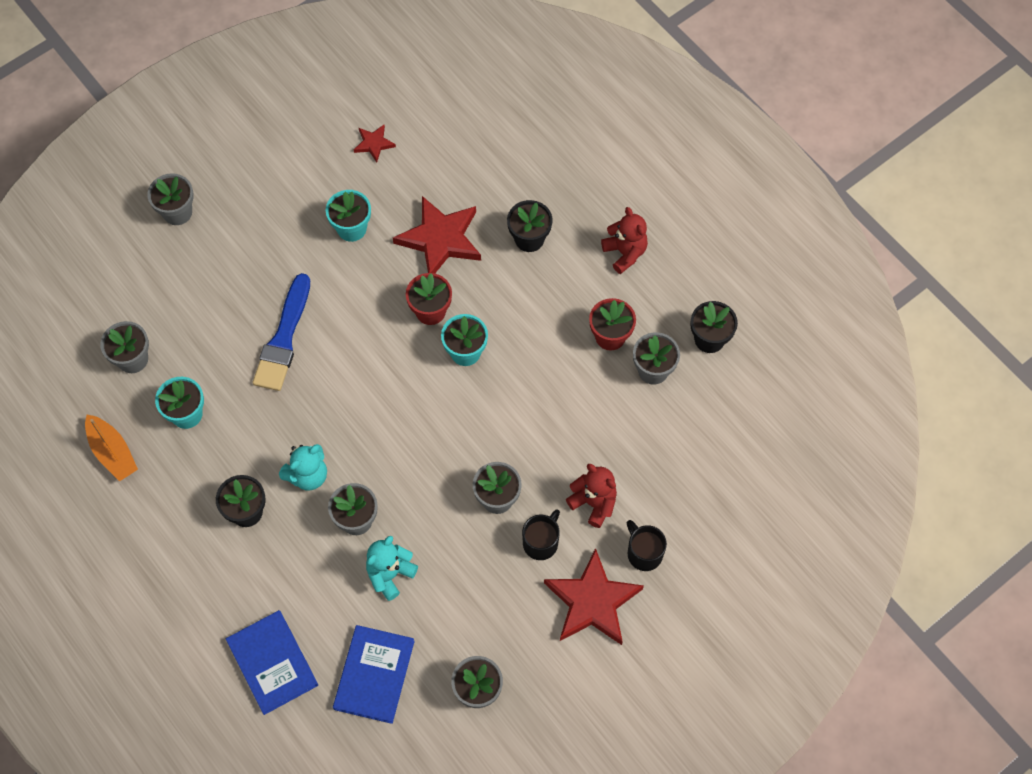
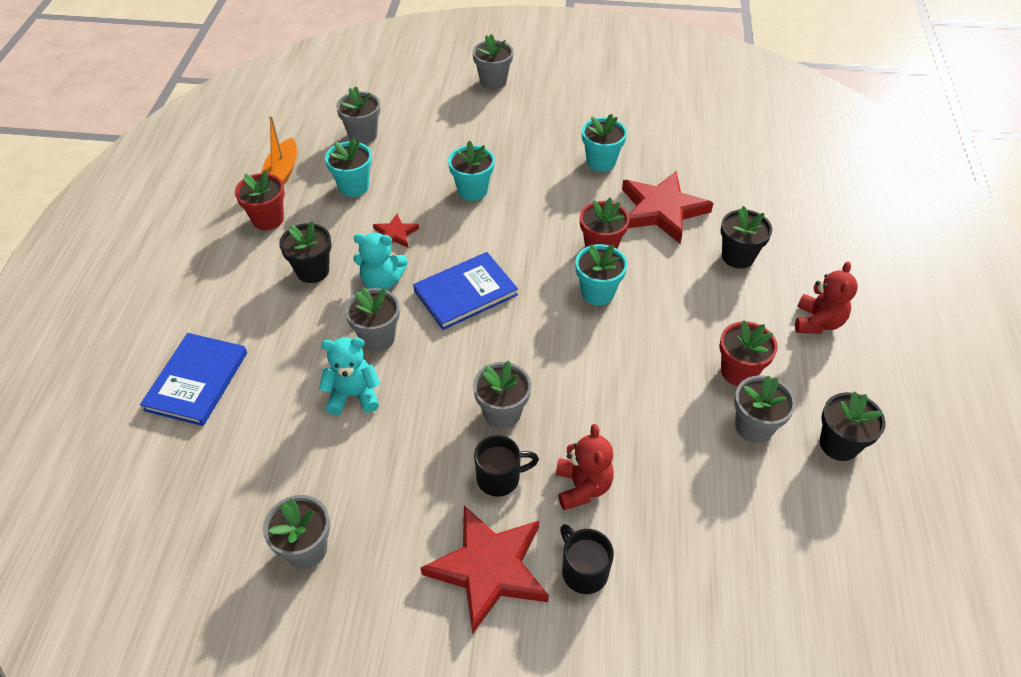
camera: 45 degrees right, 15 degrees down
(156, 501) = (268, 219): none -> red flower pot
(283, 339) = (472, 190): blue brush -> turquoise flower pot
(374, 144) = (676, 127): red star -> red star (395, 234)
(374, 675) = (249, 457): blue book -> blue book (465, 293)
(644, 553) = (583, 571): black mug -> black mug turned 45 degrees counterclockwise

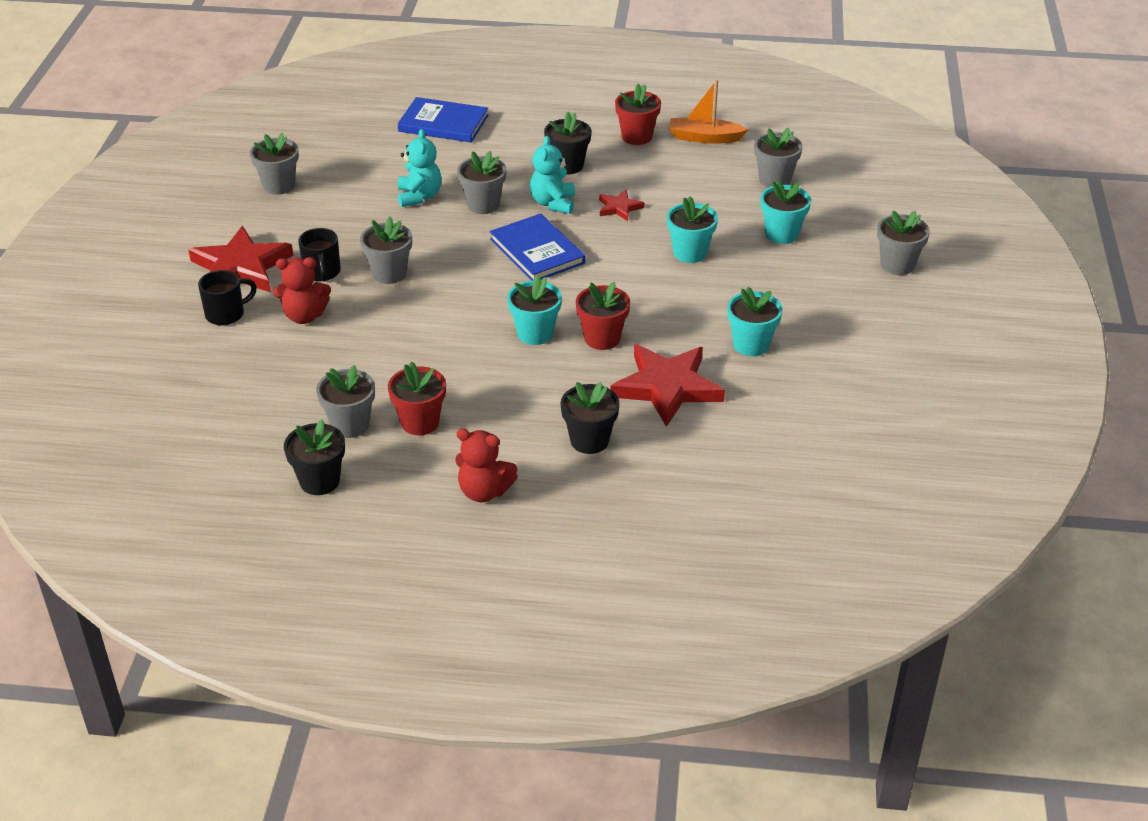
camera: 90 degrees right, 10 degrees down
(354, 186) = (689, 180): turquoise flower pot -> turquoise flower pot (782, 234)

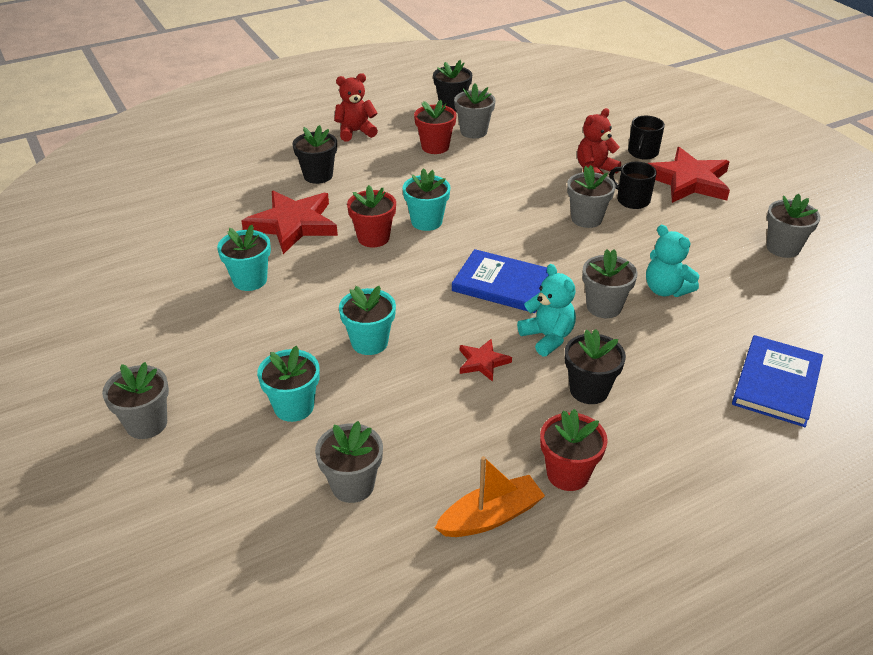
camera: 145 degrees right, 0 degrees up
(443, 123) = (776, 383): blue book -> blue book turned 45 degrees counterclockwise

